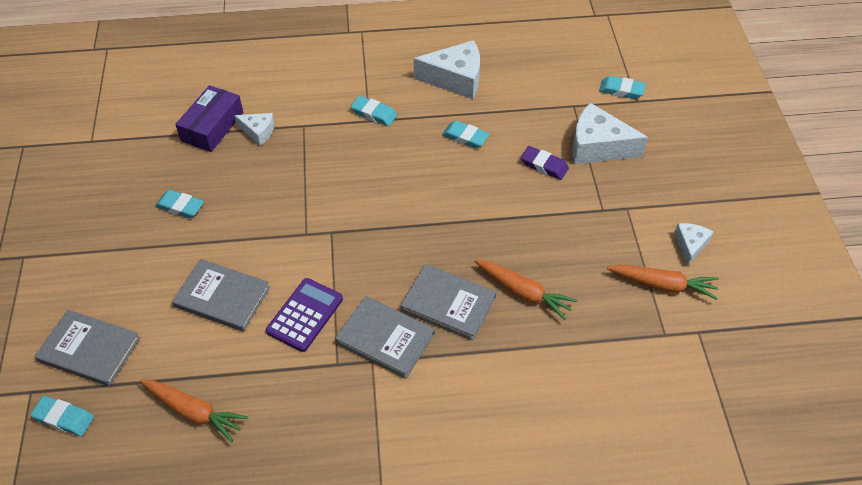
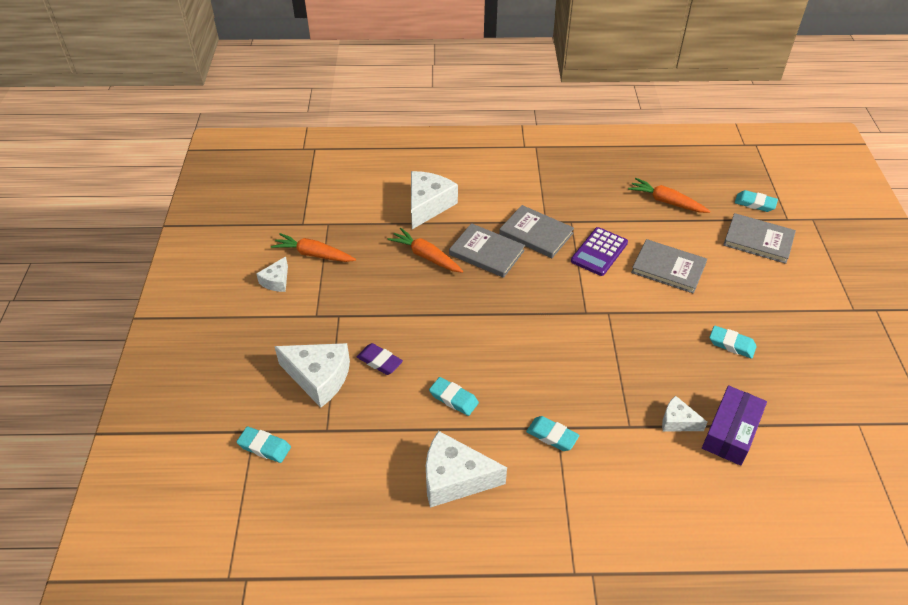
camera: 175 degrees left, 5 degrees down
(538, 377) = (428, 205): none -> white cheese

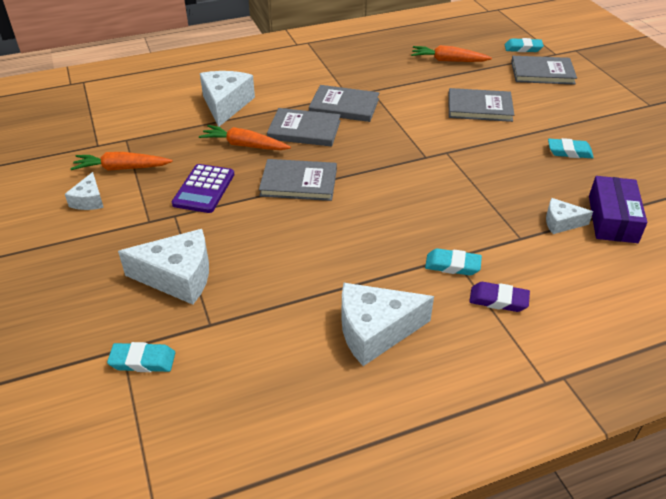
camera: 20 degrees left, 5 degrees down
(379, 361) = (239, 245): purple eraser -> purple eraser (498, 300)
(453, 399) = (335, 259): turquoise eraser -> none
(456, 310) = (299, 182): none -> grey book
(599, 252) = (411, 108): purple calculator -> purple calculator (204, 189)

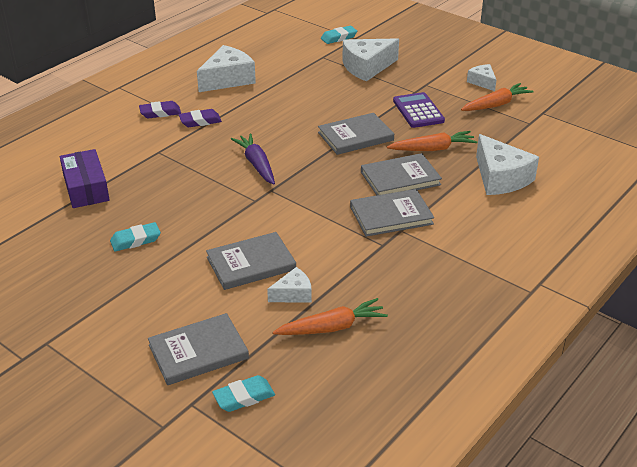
camera: 150 degrees right, 5 degrees down
(422, 186) = (256, 165): none -> purple carrot
(452, 265) = (200, 121): turquoise eraser -> purple eraser
(561, 223) = (129, 172): white cheese -> white cheese (293, 294)

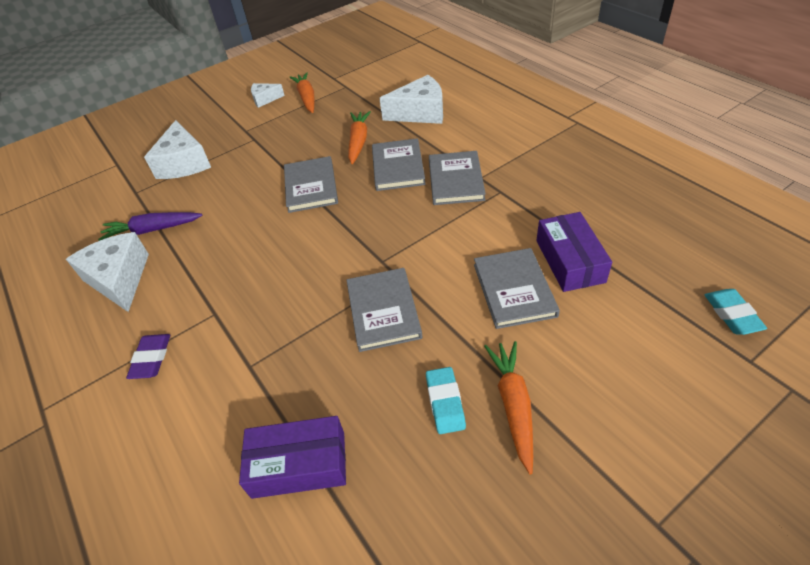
camera: 70 degrees left, 10 degrees up
(198, 352) = (665, 348): grey book -> grey book (383, 311)
(200, 121) = (201, 315): purple eraser -> none
(256, 165) = (327, 268): purple carrot -> purple carrot (153, 230)
(293, 294) = (569, 261): white cheese -> purple box
(331, 327) = (622, 239): orange carrot -> orange carrot (513, 405)
(338, 37) = (105, 175): turquoise eraser -> none
(418, 111) = (289, 141): purple calculator -> none

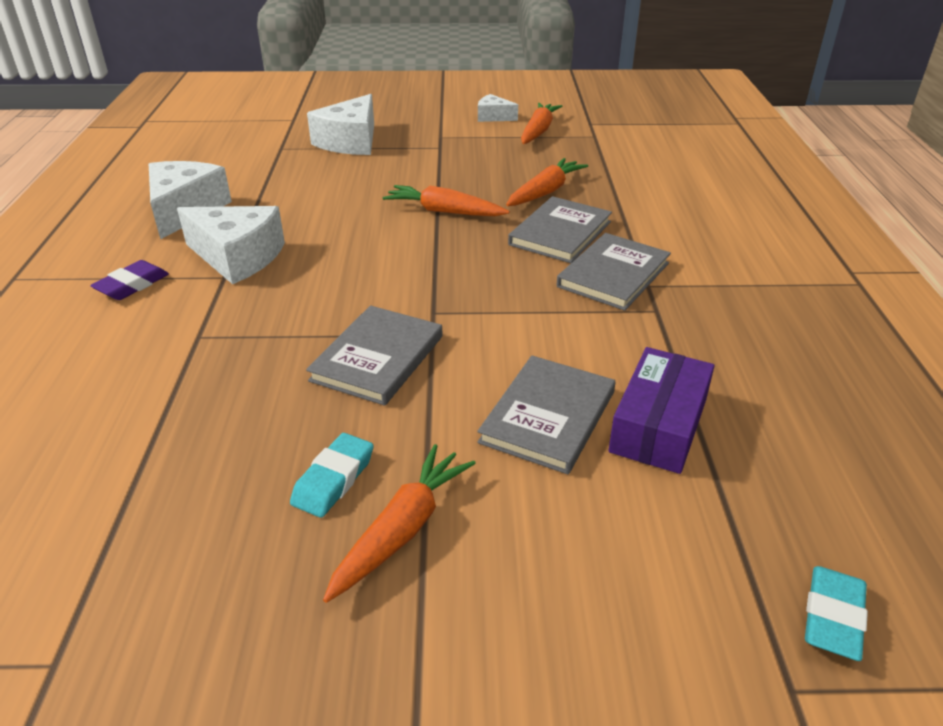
camera: 30 degrees right, 10 degrees down
(153, 230) = (258, 184): purple carrot -> none
(299, 464) = (135, 444): purple box -> none
(311, 186) = (444, 211): grey book -> orange carrot
(420, 113) = (652, 192): white cheese -> white cheese (237, 257)

